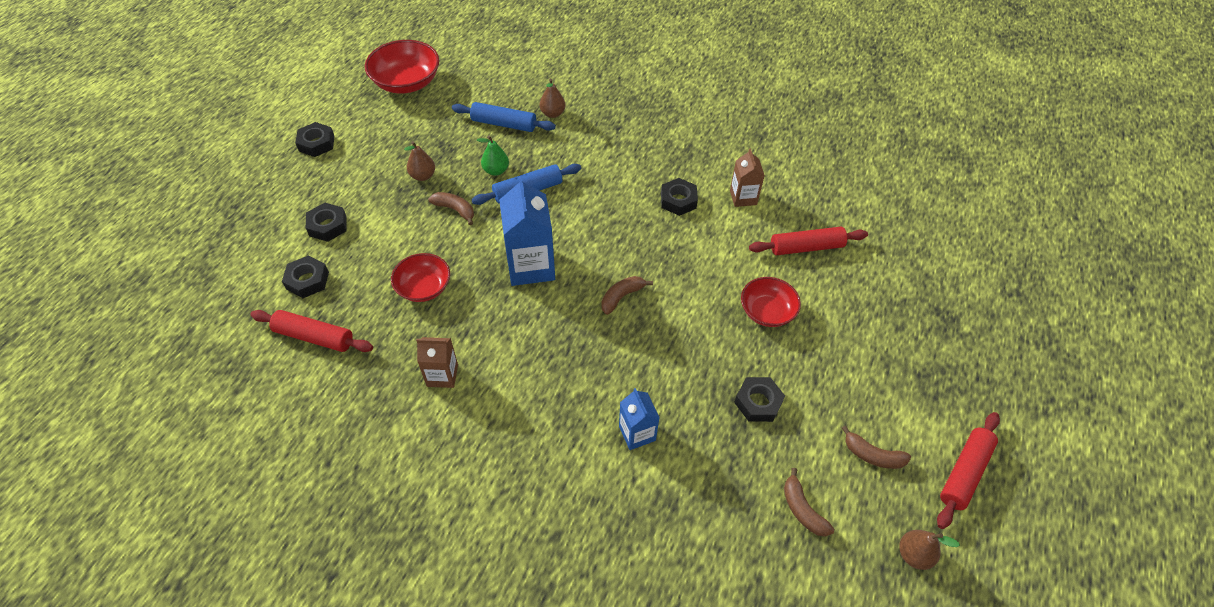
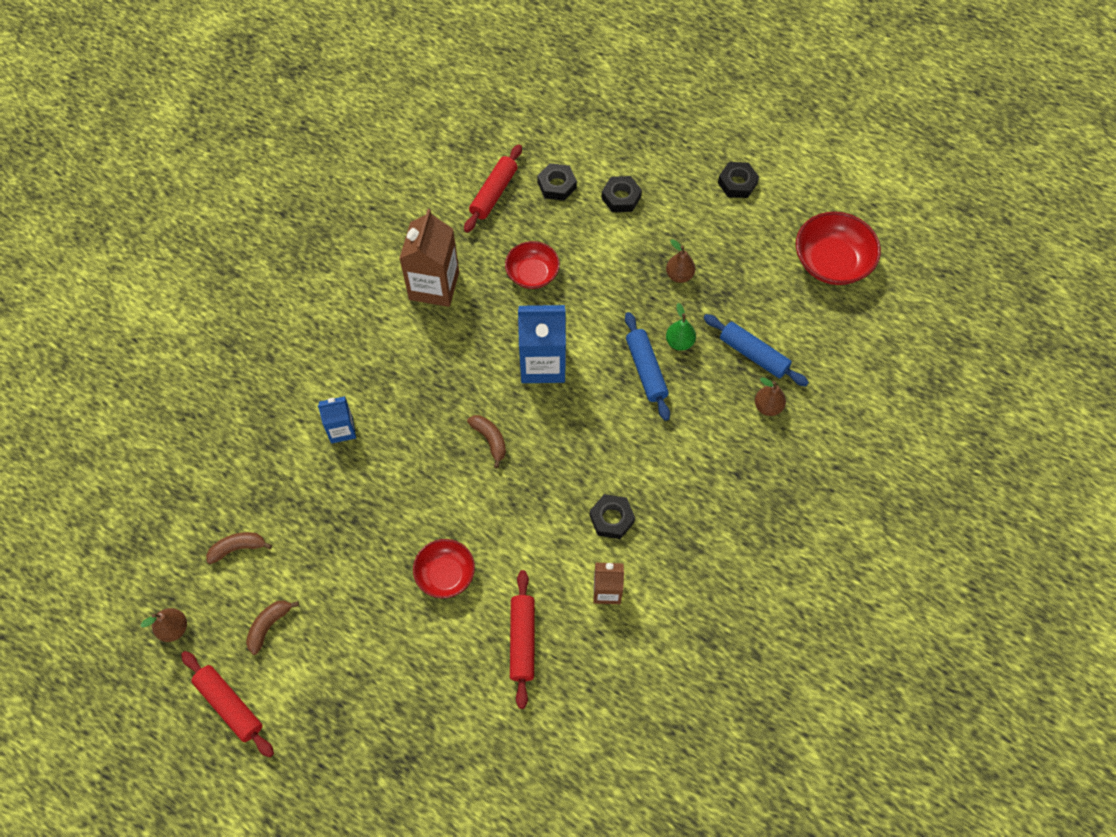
camera: 100 degrees right, 10 degrees up
(442, 375) = (434, 286): brown carton -> brown carton, size x1.76
(455, 210) = (627, 302): brown banana -> none
(504, 124) = (753, 355): blue rolling pin -> blue rolling pin turned 75 degrees counterclockwise
(758, 402) = (346, 538): black nut -> none

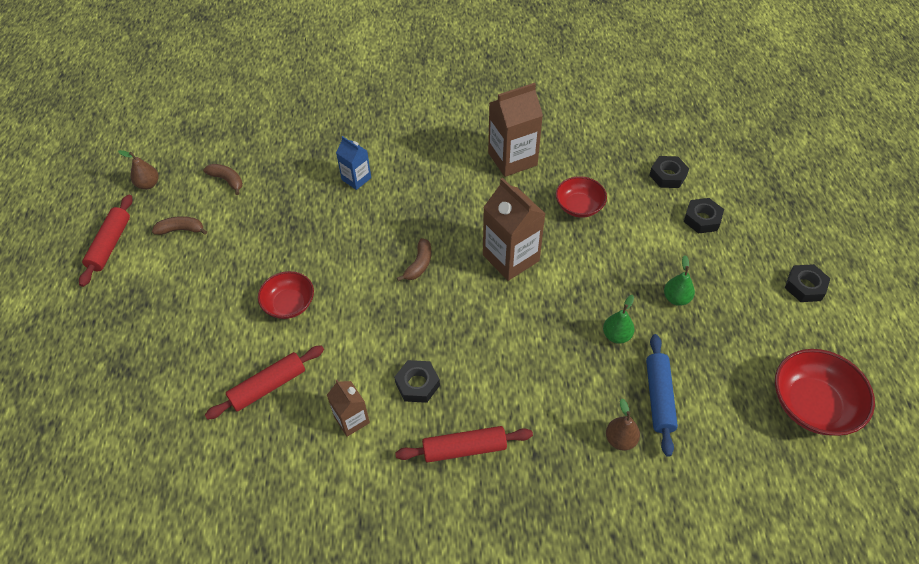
camera: 55 degrees right, 10 degrees down
(494, 193) = (620, 145): red rolling pin -> red rolling pin (464, 449)
(543, 364) = (511, 258): blue carton -> brown carton
(646, 370) = (569, 327): blue rolling pin -> none
(679, 275) = (676, 298): brown pear -> green pear

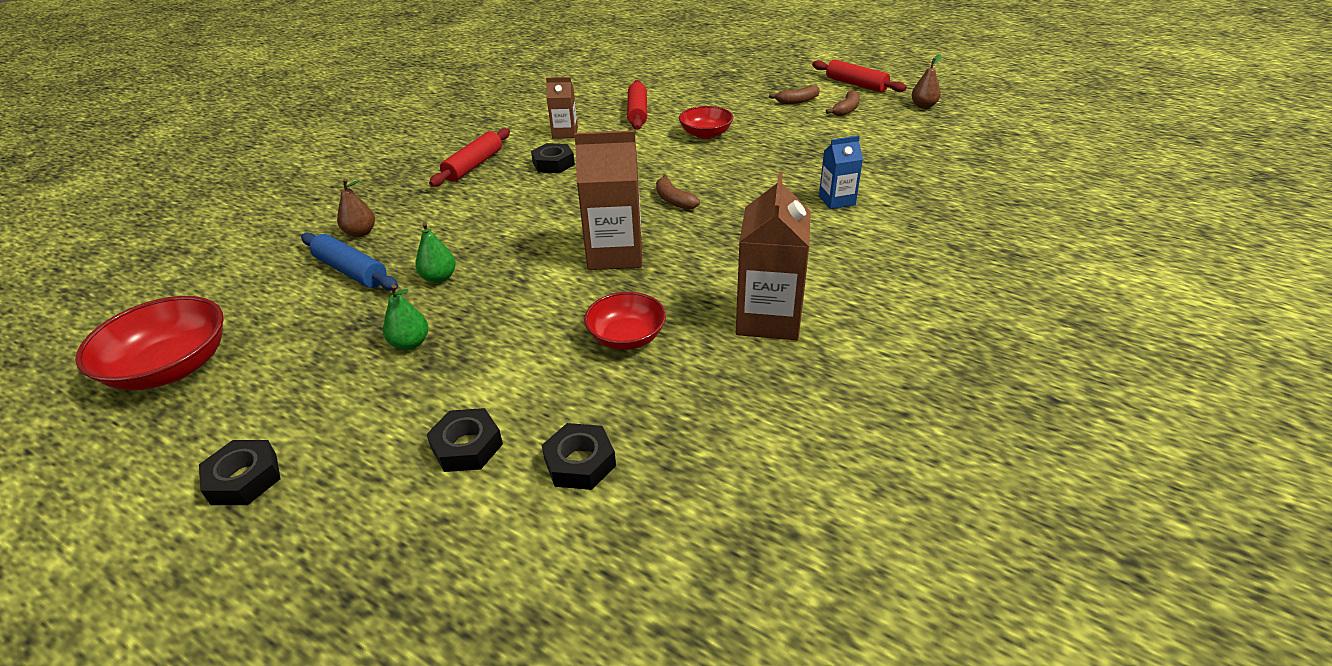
camera: 125 degrees right, 15 degrees down
(227, 180) = (897, 138): brown banana -> brown banana (797, 101)

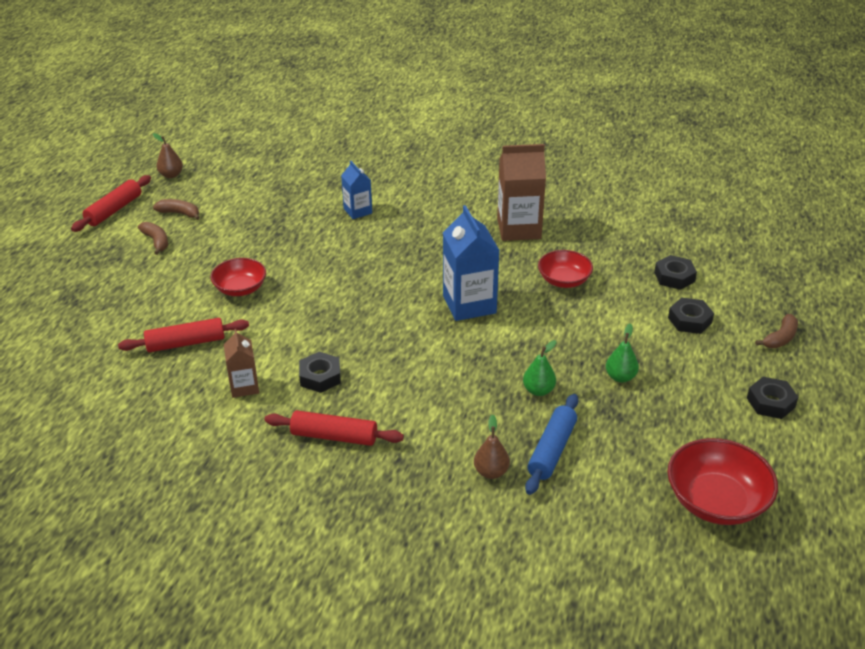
camera: 105 degrees left, 0 degrees up
(615, 254) = (469, 304): brown carton -> blue carton
(674, 200) = (377, 288): brown banana -> brown banana (780, 338)

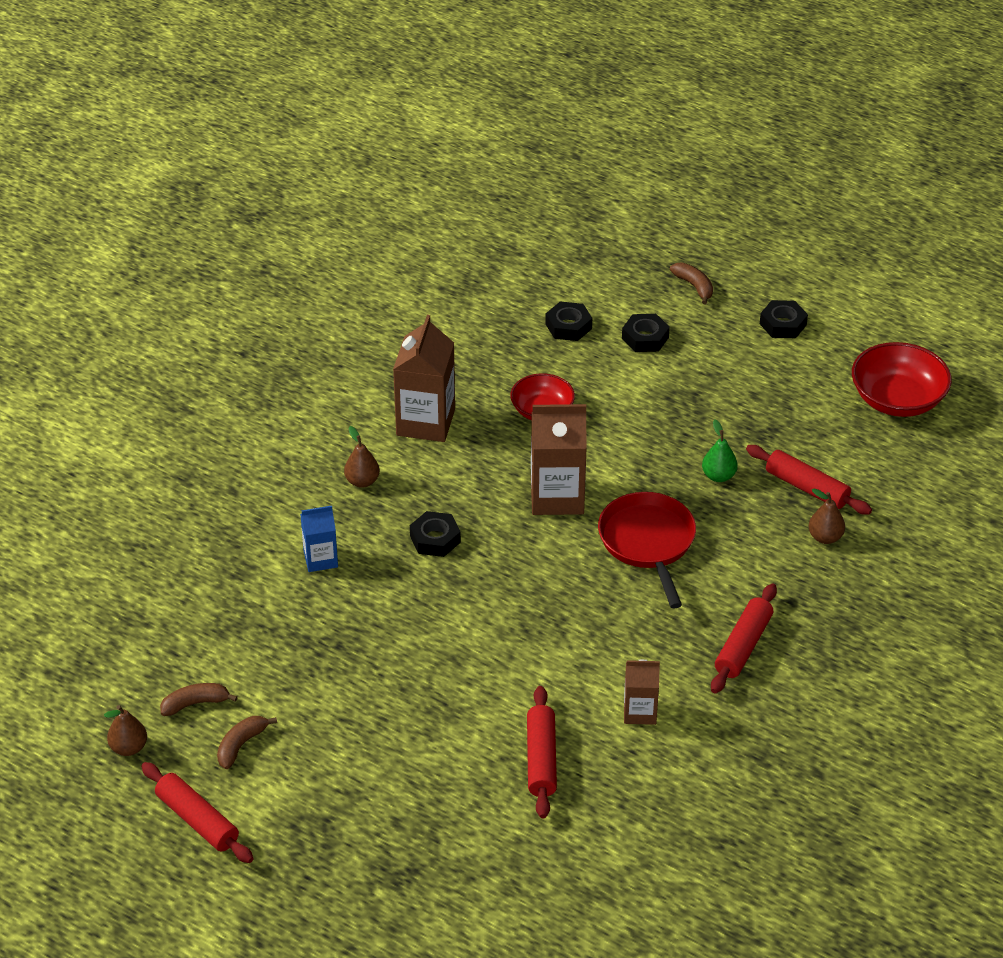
camera: 75 degrees left, 5 degrees up
(156, 241) = (302, 775): brown banana -> brown banana (195, 703)
(240, 288) = (448, 696): red bowl -> none
(320, 377) = (643, 644): black nut -> black nut (435, 539)
(437, 361) = (648, 543): none -> red pan
(442, 213) = (362, 481): none -> brown pear
(469, 304) = (557, 496): blue carton -> brown carton
(551, 450) = (806, 488): blue rolling pin -> red rolling pin
(620, 377) = (716, 412): green pear -> none

